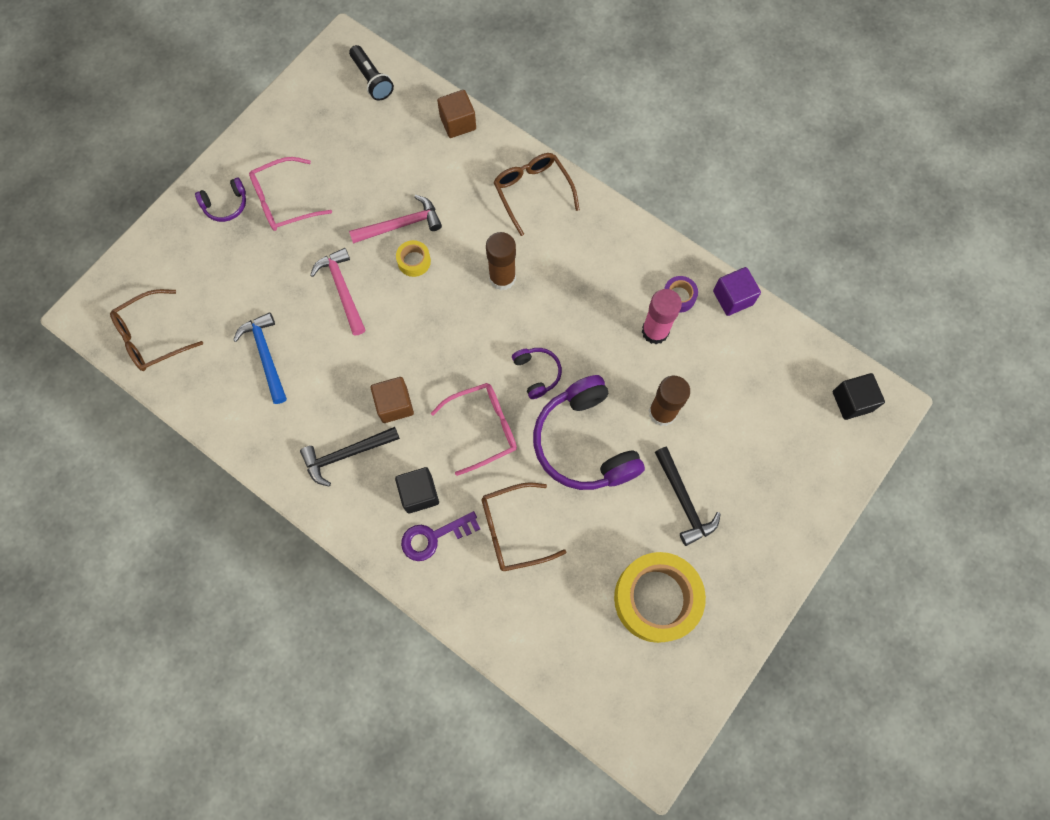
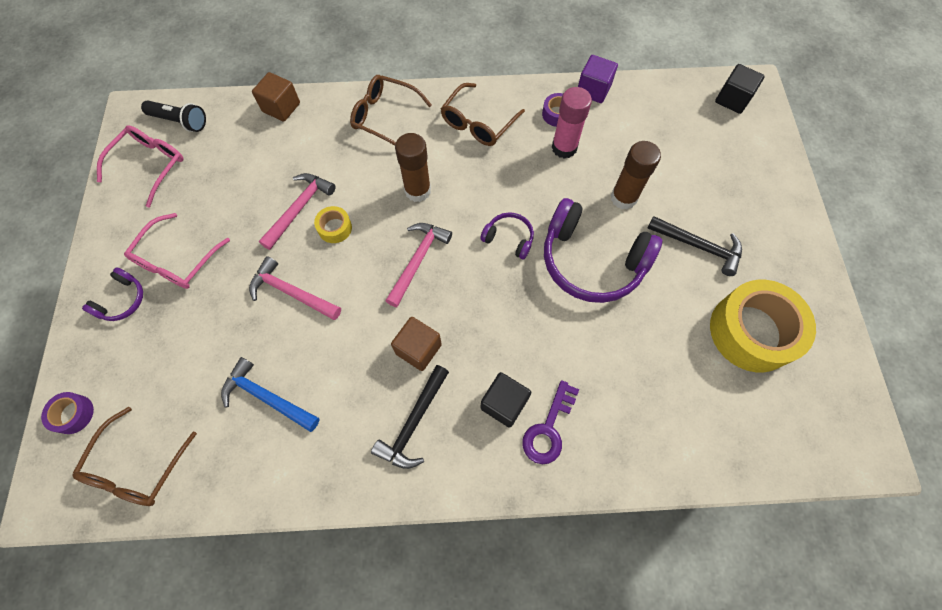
camera: 40 degrees left, 5 degrees down
(139, 267) = (73, 414): none -> purple tape
(453, 336) = (418, 260): none -> pink hammer
(483, 428) = (506, 310): pink glasses -> pink glasses (150, 165)
(513, 530) = (603, 369): brown glasses -> brown glasses (478, 123)

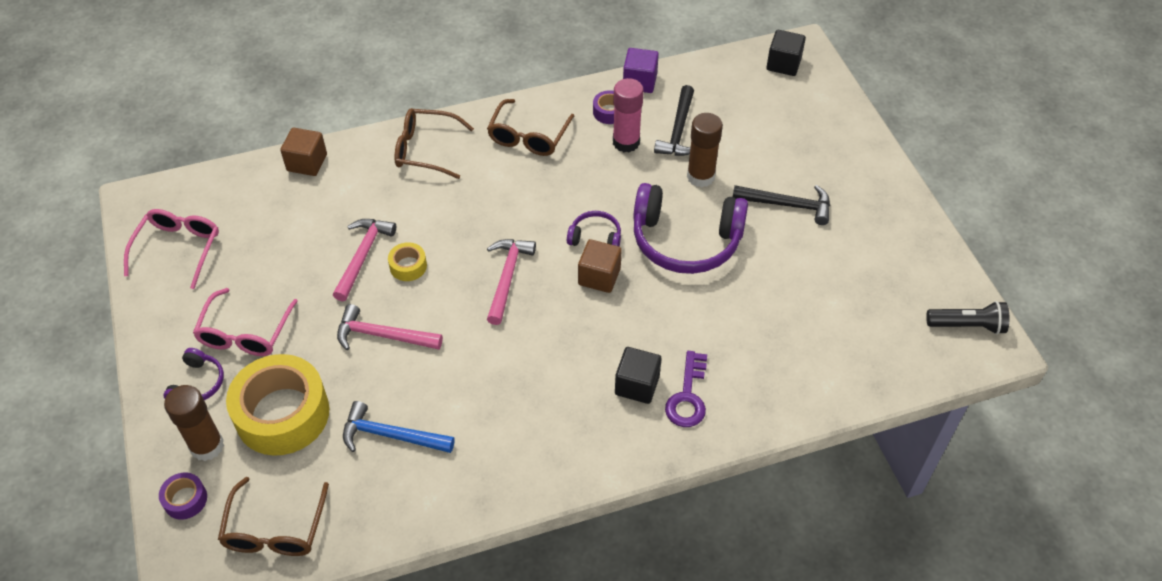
camera: 15 degrees left, 15 degrees down
(180, 121) = (196, 199): black flashlight -> black flashlight (967, 325)
(413, 423) = (551, 423): black hammer -> black hammer (678, 130)
(417, 190) = (485, 213): brown glue stick -> brown glue stick (207, 446)
(418, 349) = (534, 357): brown cube -> brown cube (599, 276)
(752, 331) = (859, 269): yellow tape -> yellow tape (282, 414)

